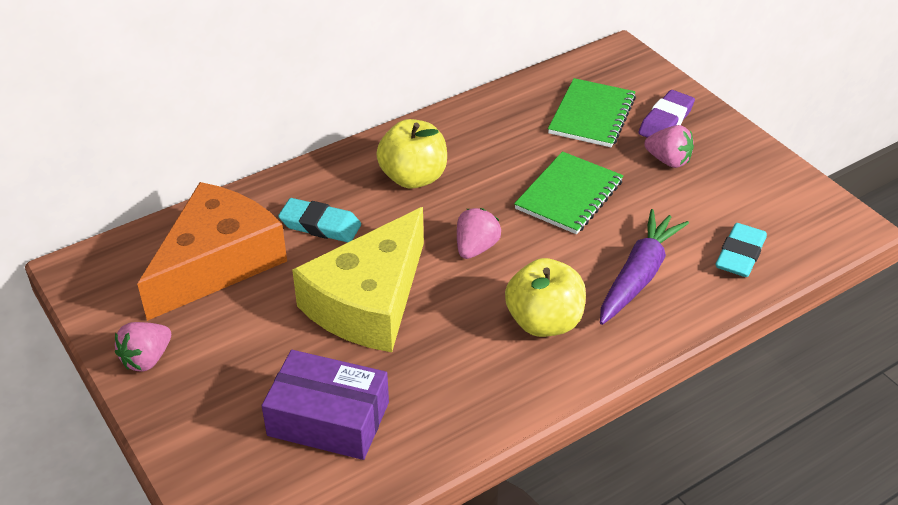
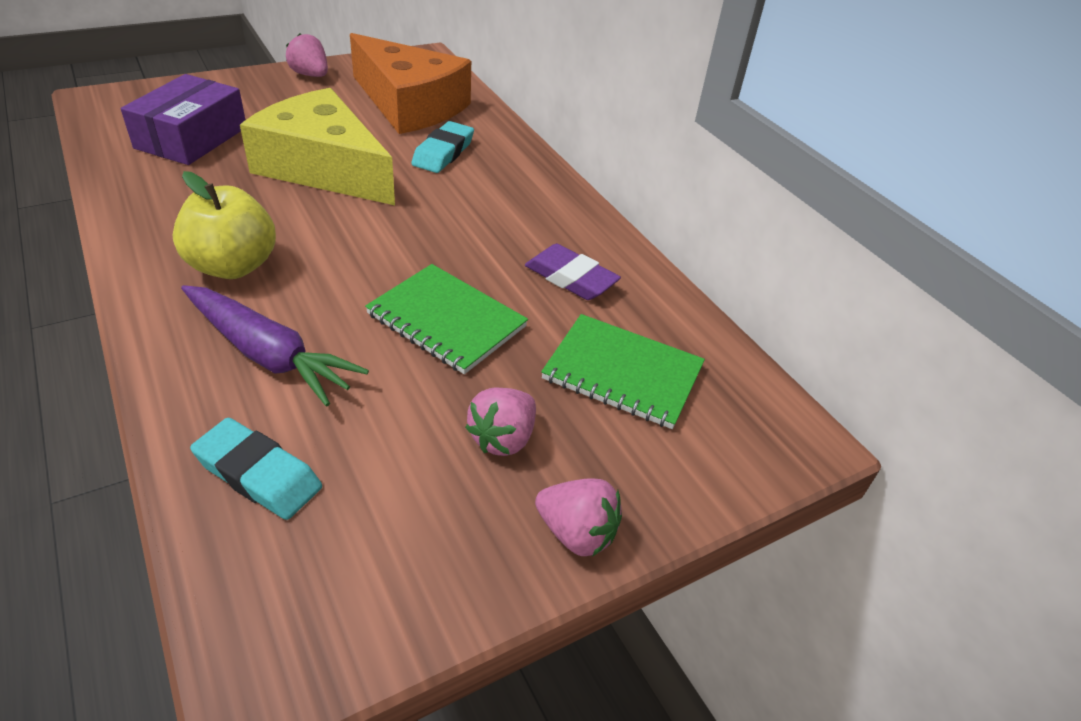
camera: 90 degrees right, 0 degrees up
(413, 177) = (506, 210): yellow apple -> none
(476, 248) = (374, 236): pink strawberry -> pink strawberry (576, 533)
(665, 121) = (607, 458): purple eraser -> purple eraser (571, 278)

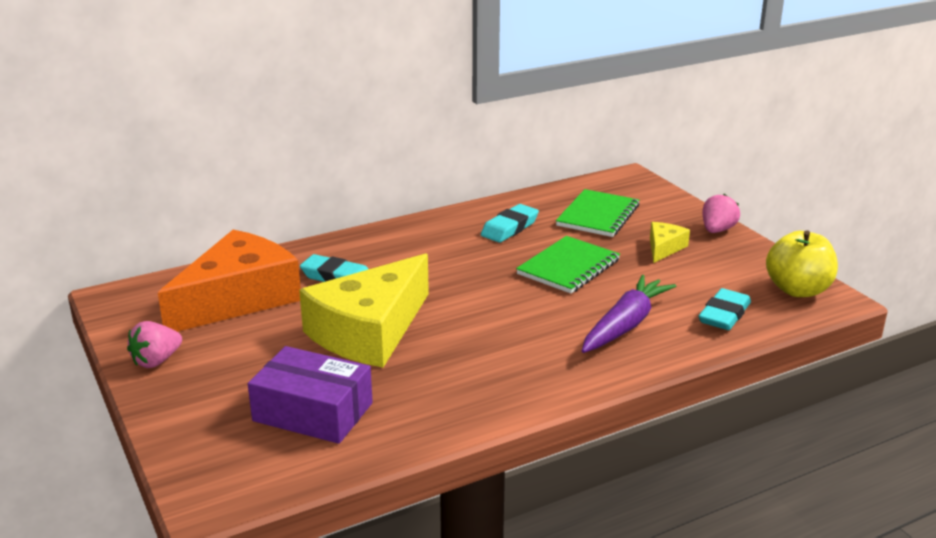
camera: 85 degrees left, 15 degrees down
(233, 266) = (530, 353): yellow apple -> yellow apple (797, 290)
(503, 438) = (664, 248): pink strawberry -> yellow cheese
(571, 278) = (509, 228): purple eraser -> turquoise eraser

